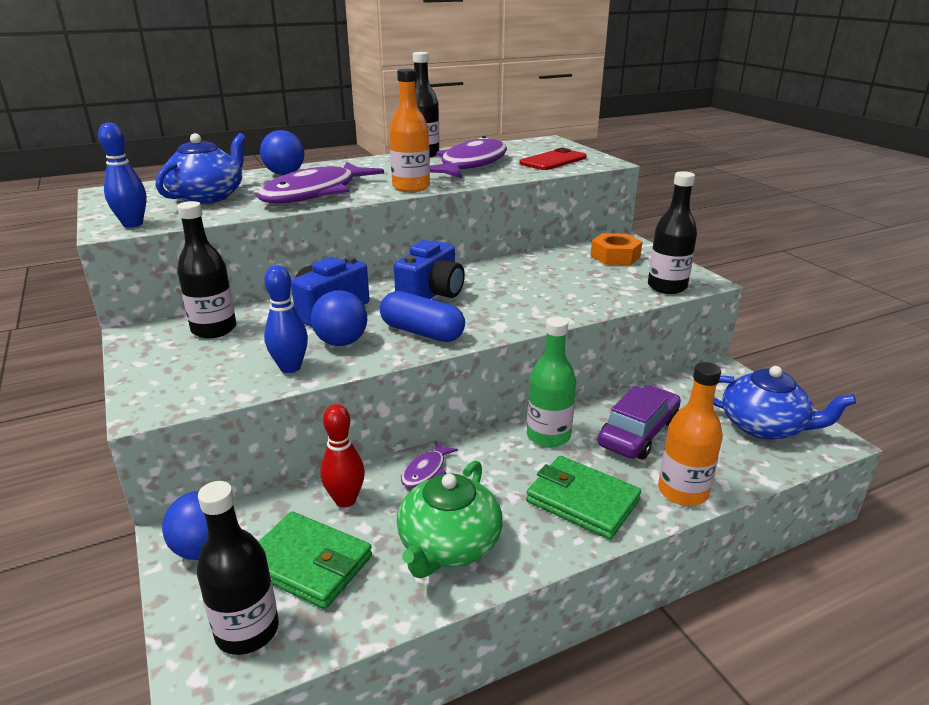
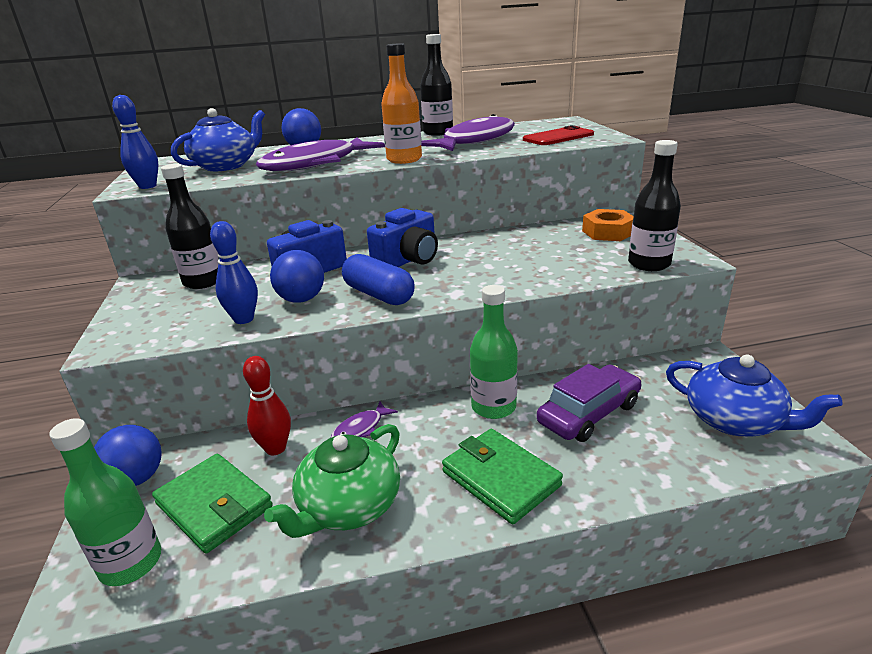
camera: 15 degrees right, 0 degrees up
(247, 631) = (131, 563): black bottle -> green bottle
(682, 491) = (613, 482): orange bottle -> none

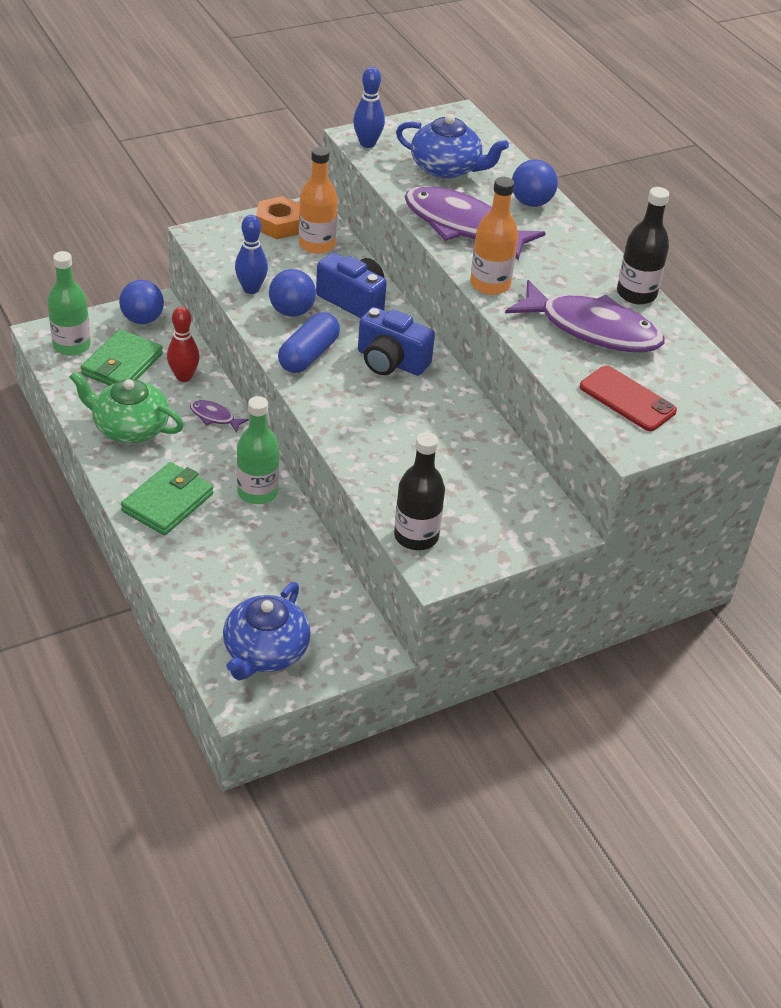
camera: 70 degrees right, 15 degrees up
(203, 281) = (317, 244): black bottle -> orange bottle
(589, 413) = (259, 554): purple car -> none
(607, 232) = (507, 509): orange nut -> orange nut (279, 224)

